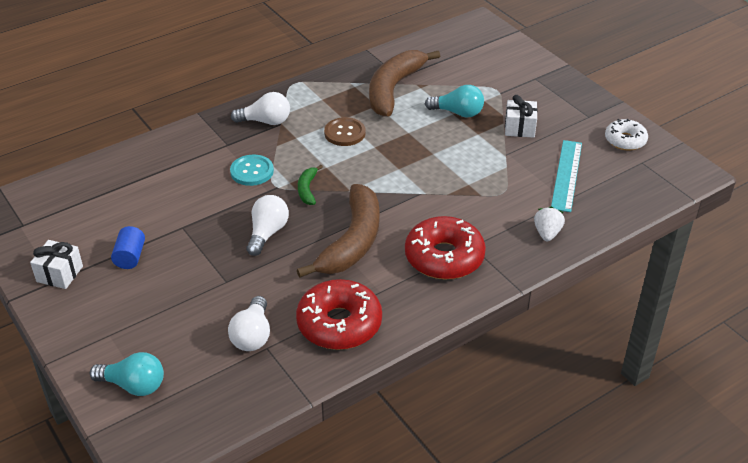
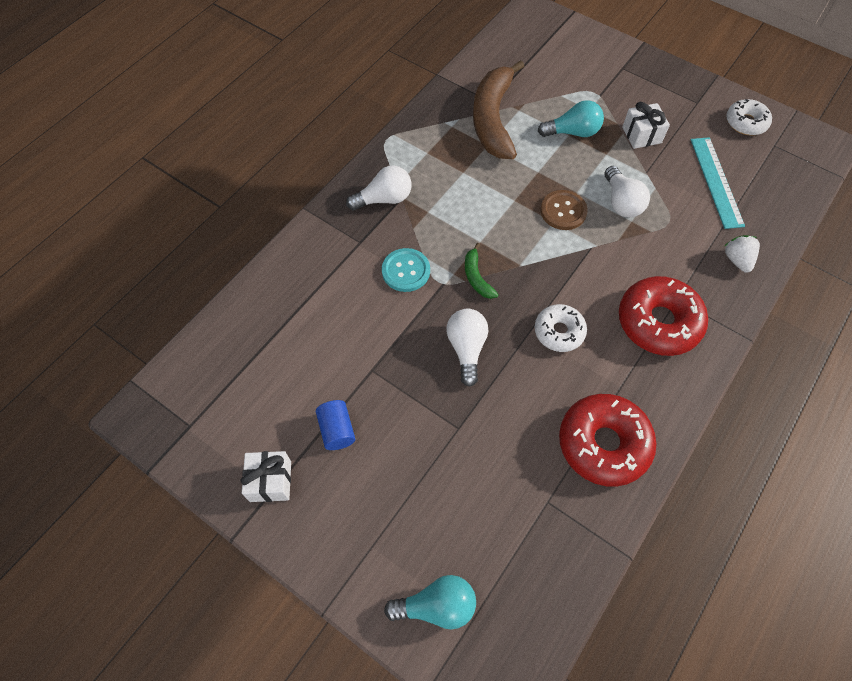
camera: 20 degrees left, 20 degrees up
(252, 335) = (525, 491): white light bulb -> white light bulb (621, 202)
(345, 133) = (474, 191): brown button -> brown button (563, 211)
(352, 242) = (559, 332): brown banana -> white donut

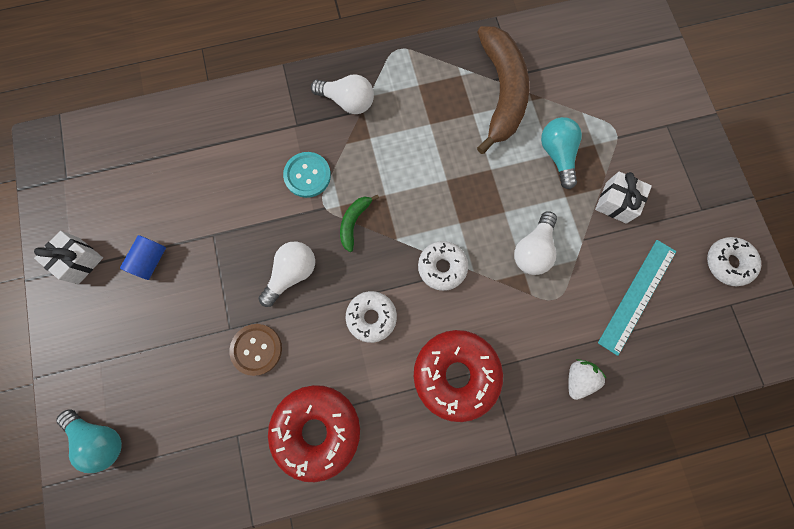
camera: 40 degrees right, 15 degrees up
(493, 119) = (501, 93): brown banana -> brown banana turned 135 degrees clockwise
(563, 211) = (476, 220): brown button -> brown button (256, 349)
(572, 132) = (557, 155): turquoise light bulb -> turquoise light bulb turned 135 degrees counterclockwise
(572, 259) = (442, 267): none -> white donut

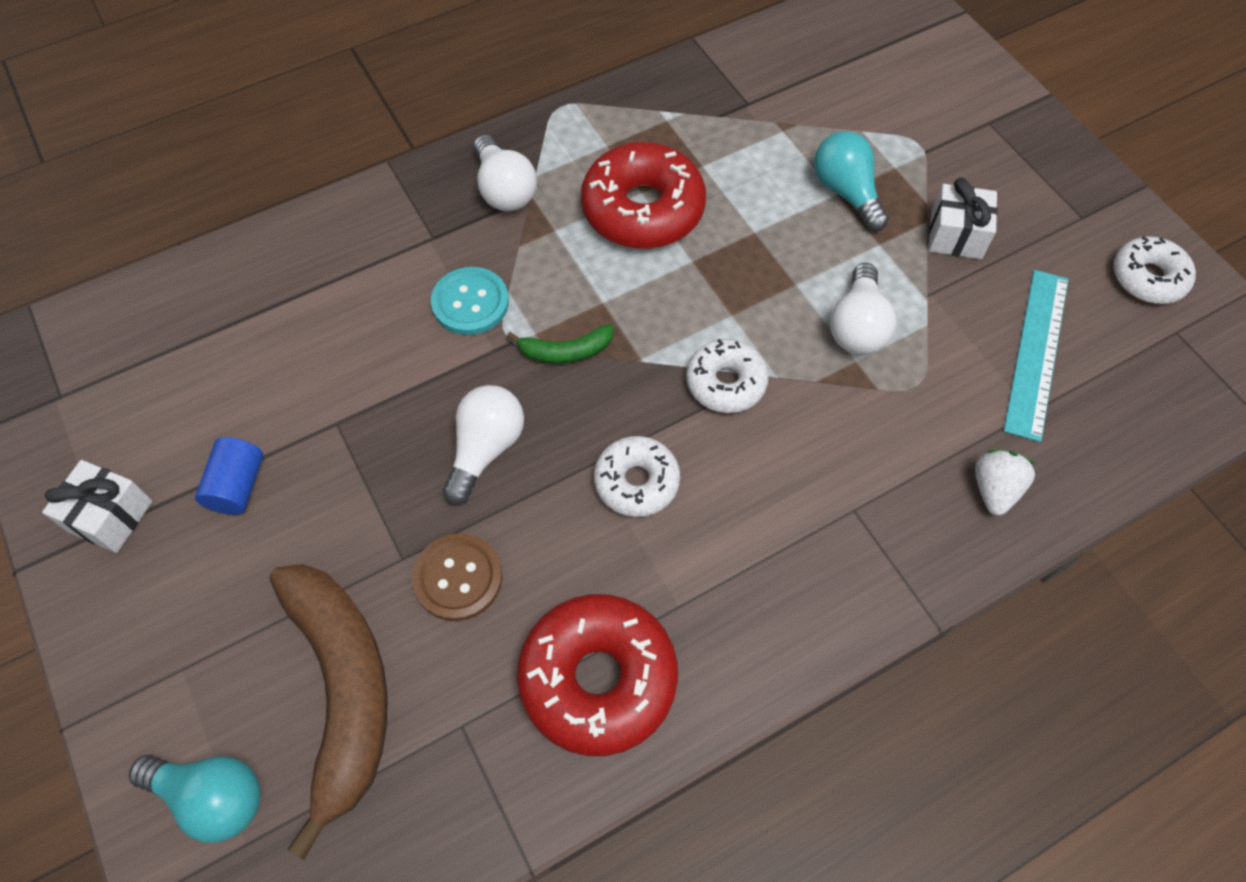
camera: 15 degrees left, 15 degrees down
(347, 101) = (504, 189): white light bulb -> white light bulb turned 60 degrees clockwise
(354, 222) = (565, 351): green banana -> green banana turned 105 degrees counterclockwise
(456, 374) = (801, 533): red donut -> red donut (643, 209)
(501, 93) = (735, 130): brown banana -> brown banana (343, 691)

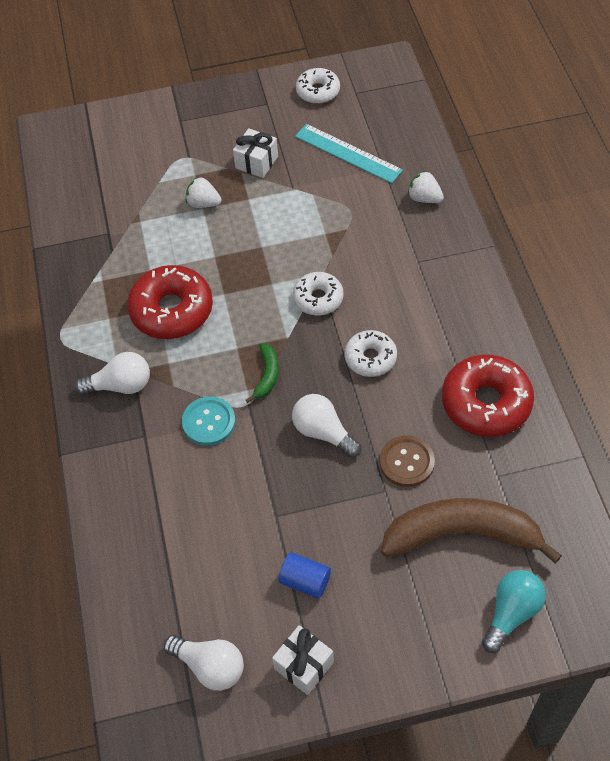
camera: 70 degrees left, 5 degrees down
(846, 192) = (203, 203): turquoise light bulb -> white strawberry
(857, 326) = (302, 226): white light bulb -> white light bulb (210, 666)

